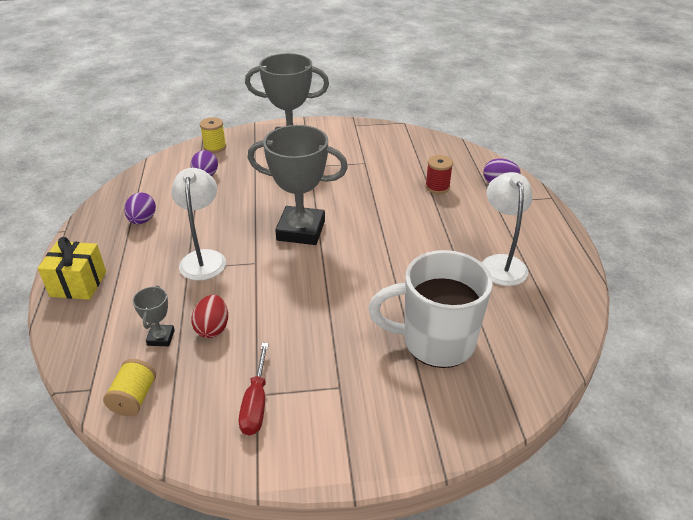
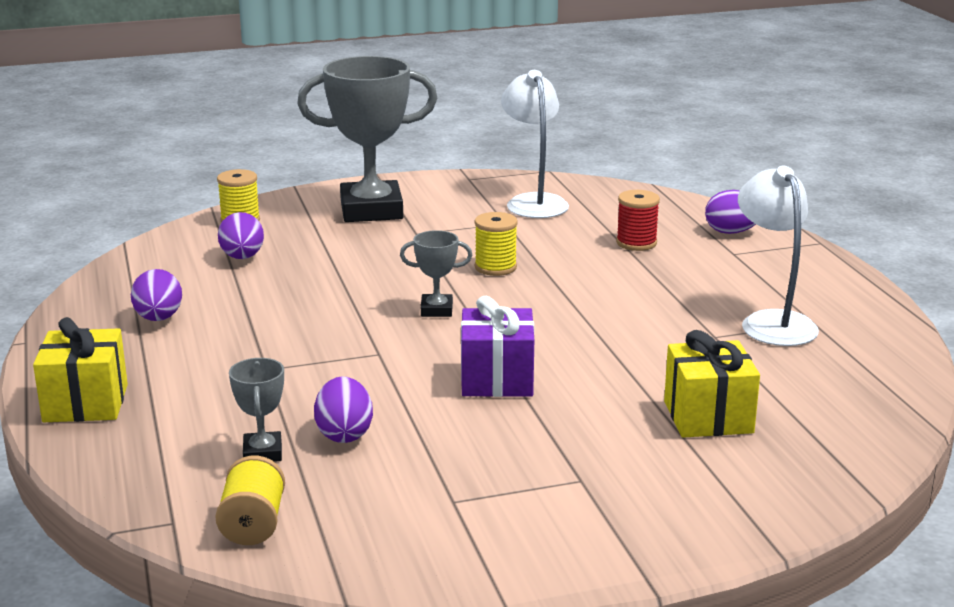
camera: 10 degrees left, 15 degrees down
(204, 258) = (288, 355): white lamp -> white lamp (533, 202)
(212, 328) = (344, 434): red egg -> purple egg
(256, 404) = (457, 511): red screwdriver -> none
(301, 230) = (436, 310): grey trophy -> grey trophy, size x0.45
(317, 293) = (497, 379): none -> purple gift
(347, 199) = (495, 267): none -> yellow spool
(435, 342) = (708, 417): white mug -> yellow gift

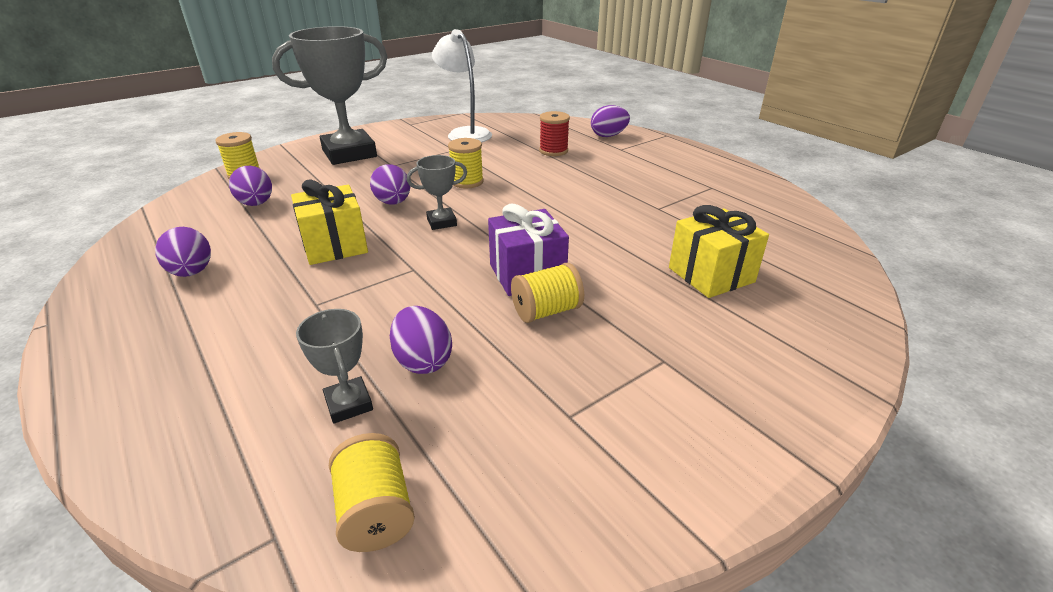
camera: 20 degrees left, 10 degrees up
(85, 403) = (128, 386): yellow gift -> yellow gift (335, 246)
(393, 279) = (393, 203): none -> purple egg
(492, 416) = (546, 311): none -> yellow spool
(772, 322) = (686, 191): white lamp -> none

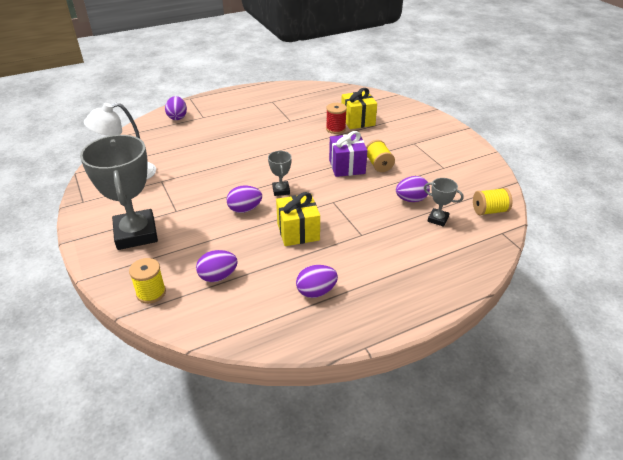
camera: 80 degrees left, 5 degrees up
(349, 404) = (438, 219): grey trophy -> grey trophy turned 45 degrees clockwise
(467, 182) = (225, 178): yellow spool -> none
(553, 151) = (191, 140): red spool -> red spool (335, 129)

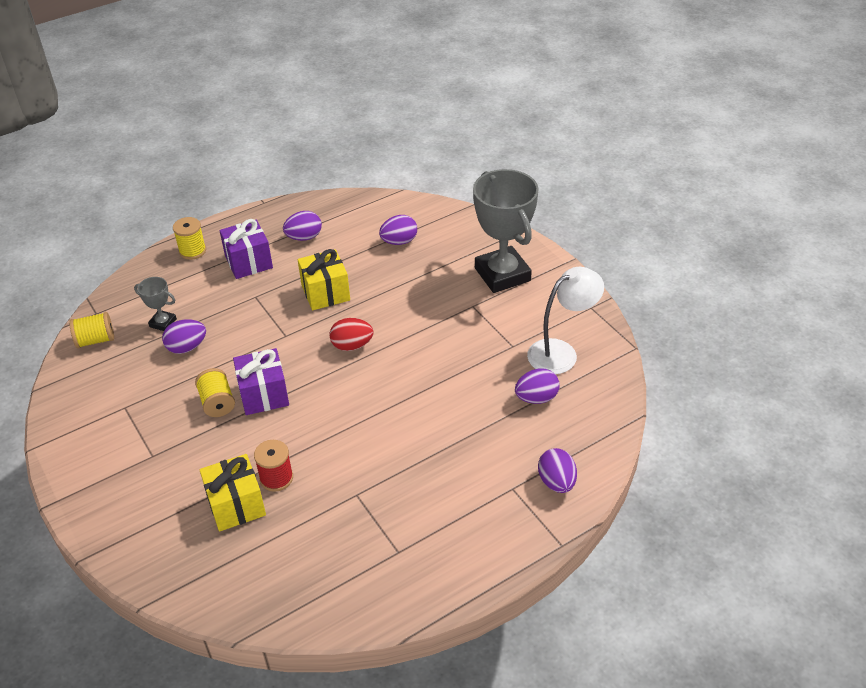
camera: 175 degrees right, 5 degrees up
(151, 293) = (455, 223): yellow spool -> yellow spool (192, 251)
(245, 209) = (391, 314): purple egg -> purple egg (536, 398)
(281, 190) = (352, 345): grey trophy -> red egg
(372, 268) = (248, 262): none -> purple gift

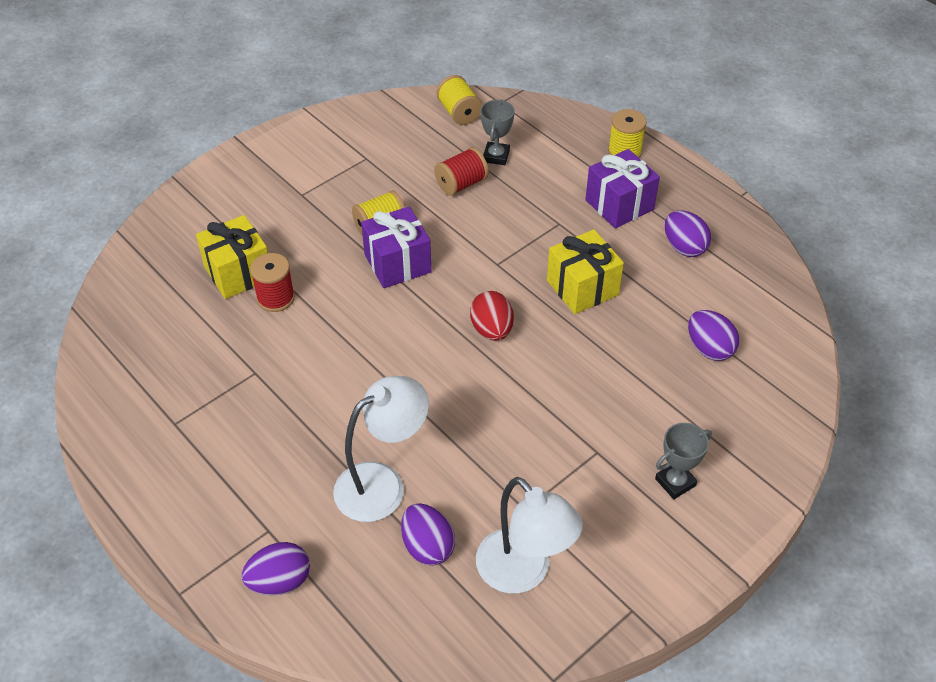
camera: 80 degrees right, 5 degrees up
(187, 347) = (461, 184): purple egg -> red spool
(481, 419) = (382, 484): none -> white lamp
(502, 274) = (675, 482): grey trophy -> grey trophy, size x0.45

